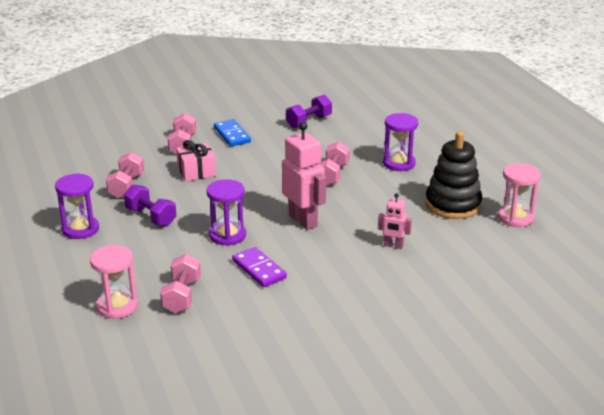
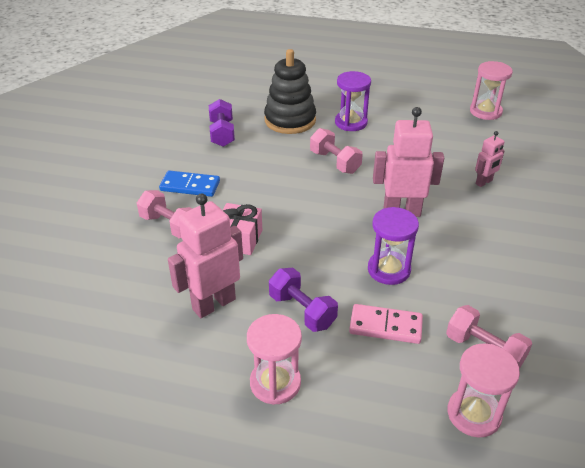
camera: 55 degrees left, 10 degrees up
(80, 229) = (275, 383): purple hourglass -> pink hourglass
(126, 186) = (213, 304): pink dumbbell -> pink robot
(151, 217) = (302, 311): purple dumbbell -> purple dumbbell turned 60 degrees clockwise
(167, 251) = (385, 326): none -> pink domino
(259, 269) = (469, 275): purple domino -> none
(453, 204) = (442, 128): black stacking toy -> black stacking toy (290, 120)

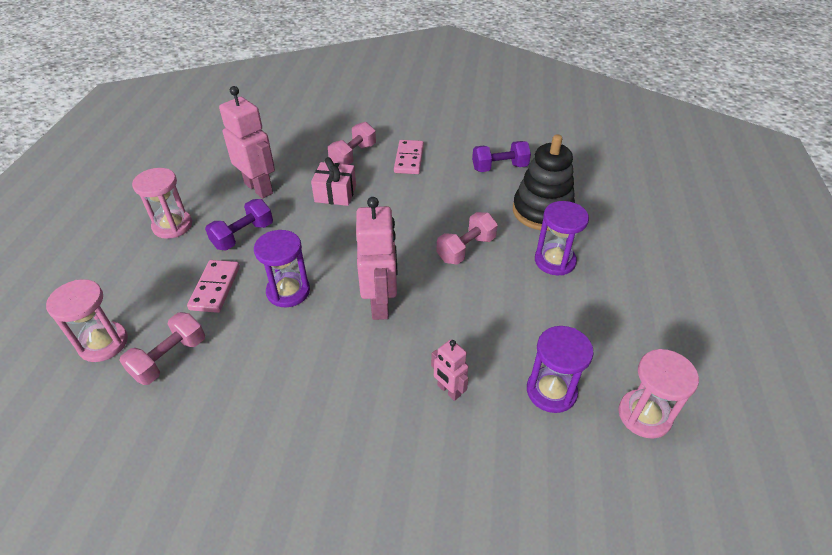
camera: 85 degrees right, 5 degrees up
(190, 186) = (409, 159): blue domino -> pink domino
(475, 141) = (551, 391): none -> purple hourglass

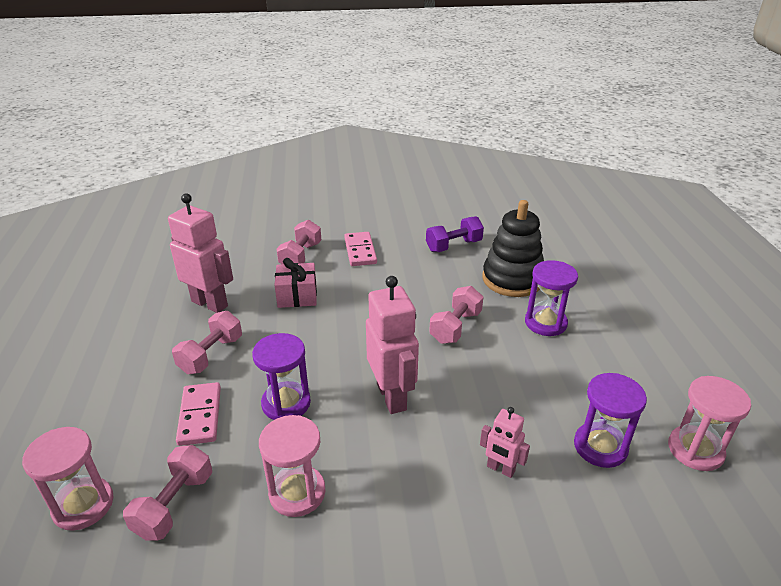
camera: 15 degrees left, 10 degrees down
(172, 226) = (122, 359): pink hourglass -> pink hourglass (297, 493)
(243, 236) = (211, 355): purple dumbbell -> pink dumbbell

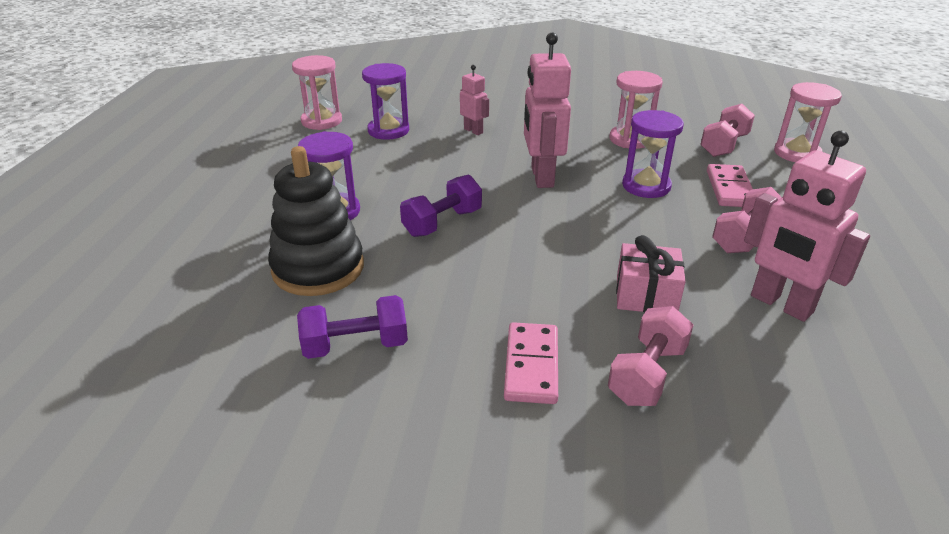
camera: 165 degrees left, 0 degrees up
(455, 327) = (442, 223): pink dumbbell -> purple dumbbell

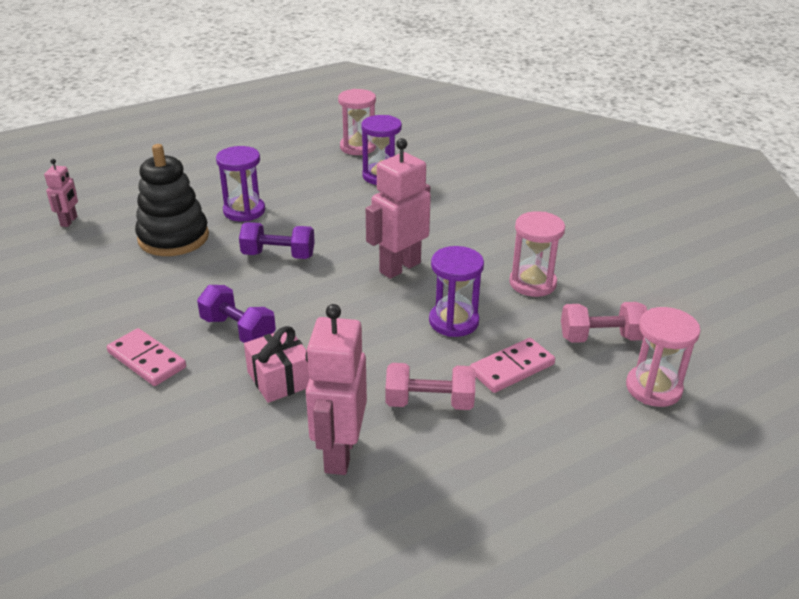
camera: 50 degrees right, 0 degrees up
(356, 345) = (109, 288): purple dumbbell -> purple dumbbell (238, 330)
(473, 131) = (433, 208): pink robot -> pink robot (69, 221)
(531, 365) = (147, 360): pink domino -> pink domino turned 75 degrees clockwise
(647, 374) = (180, 412): pink dumbbell -> none

